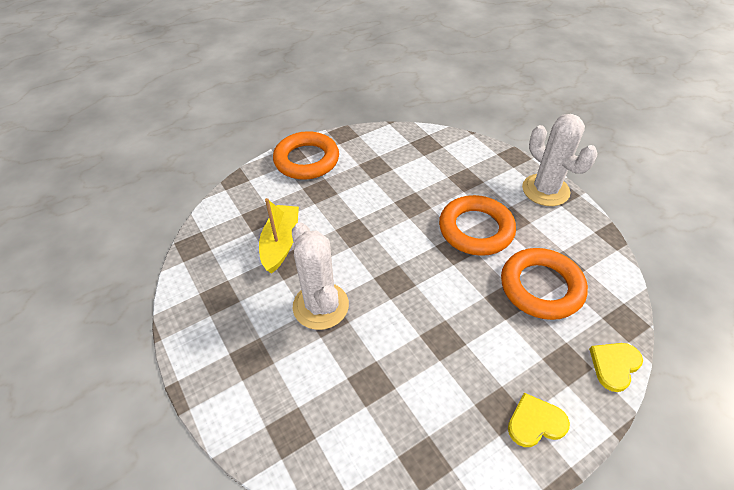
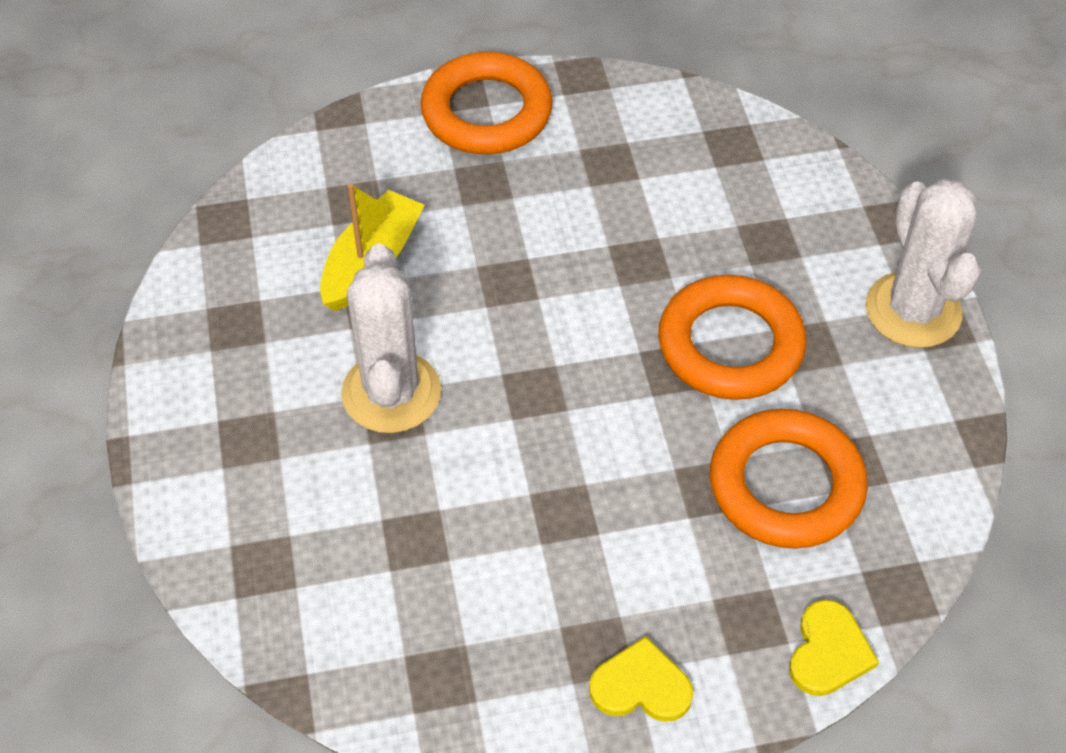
camera: 20 degrees right, 5 degrees up
(614, 365) = (828, 652): yellow heart -> yellow heart turned 135 degrees clockwise

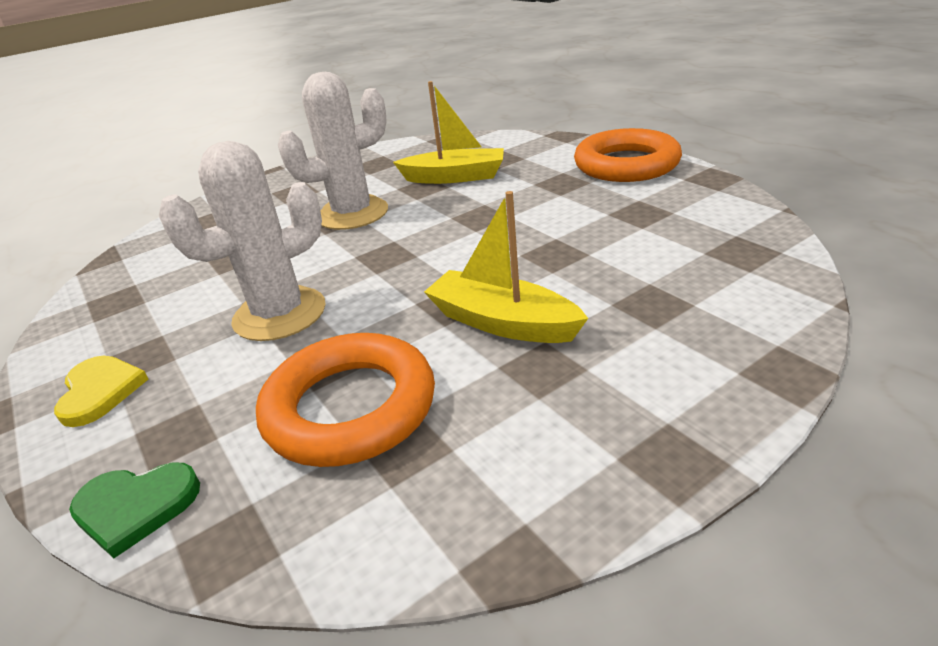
camera: 70 degrees right, 20 degrees down
(730, 345) = (502, 322): orange ring -> yellow boat
(828, 652) = (136, 507): yellow heart -> green heart
(913, 310) = (668, 428): white cactus -> white cactus (280, 314)

